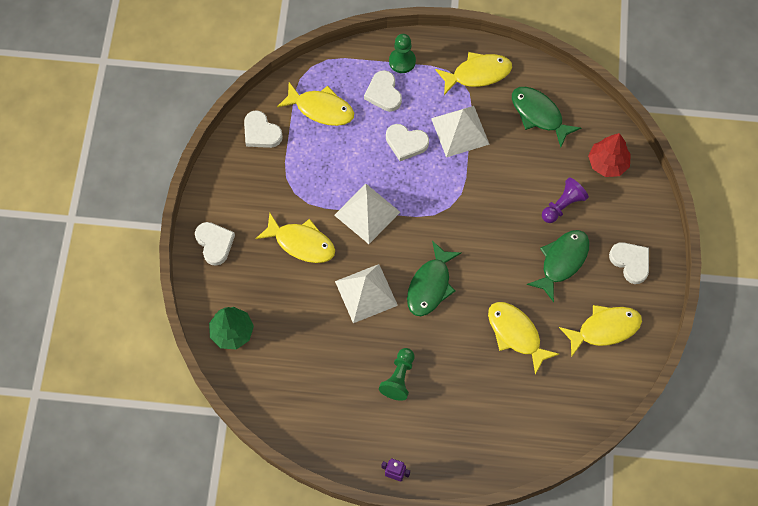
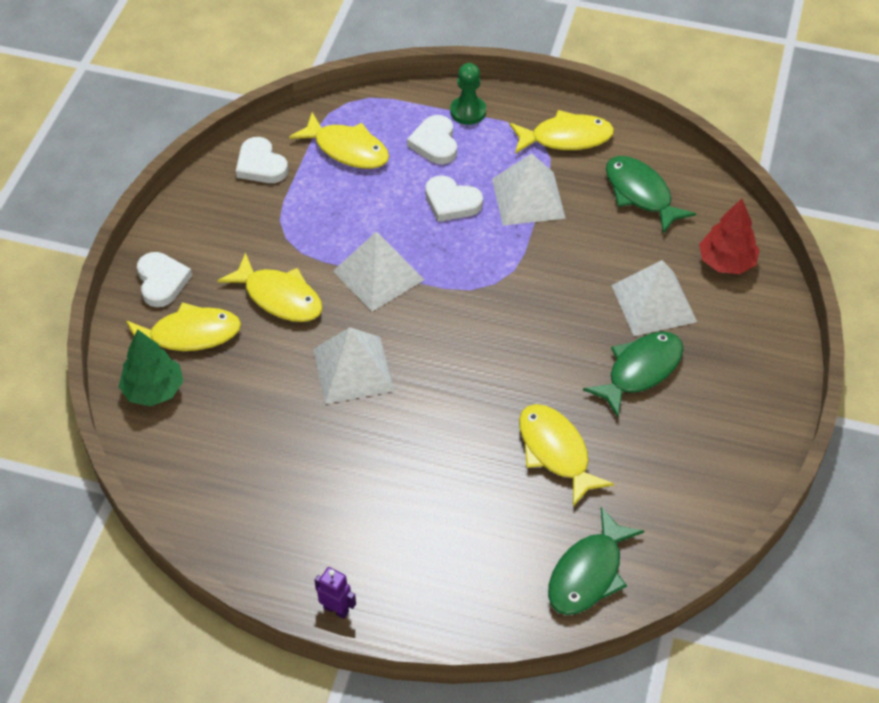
camera: 10 degrees right, 15 degrees down
(399, 378) = (373, 482): green pawn -> none
(430, 285) = (446, 373): green fish -> green fish (588, 573)
(562, 205) = (654, 303): purple pawn -> white pyramid
(604, 329) = (687, 464): yellow fish -> yellow fish (189, 335)
(630, 262) = (740, 386): white heart -> none

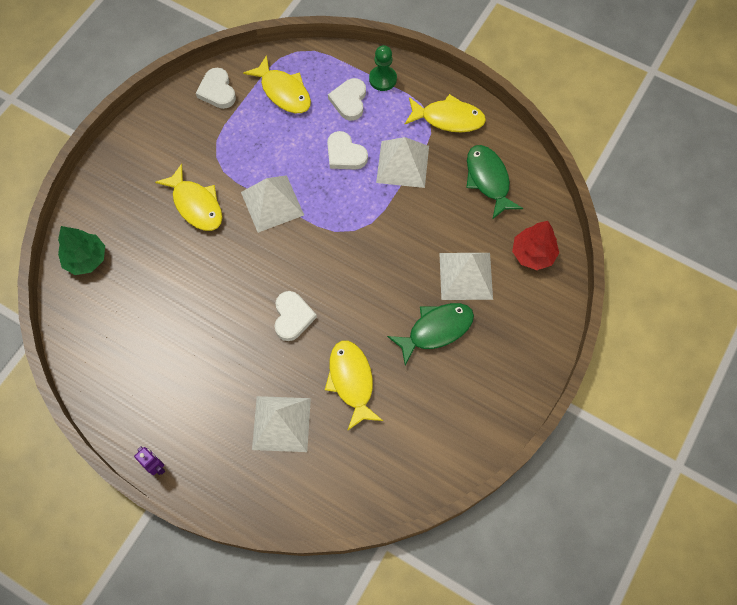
camera: 15 degrees right, 15 degrees up
(162, 281) = (118, 172): white heart -> white heart (292, 317)
(189, 335) = (124, 220): yellow fish -> none
(353, 369) = (229, 277): white pyramid -> white pyramid (281, 423)
(588, 573) = (341, 485): green fish -> none

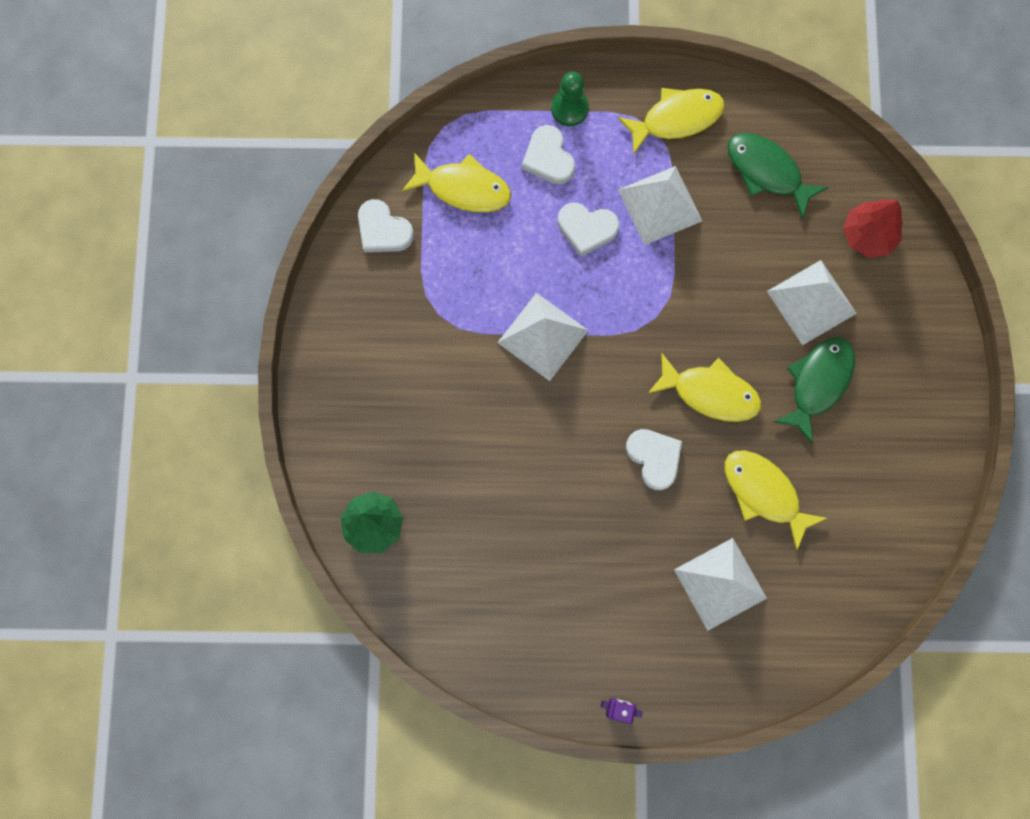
camera: 30 degrees left, 10 degrees up
(196, 205) = (456, 387): yellow fish -> yellow fish (710, 393)

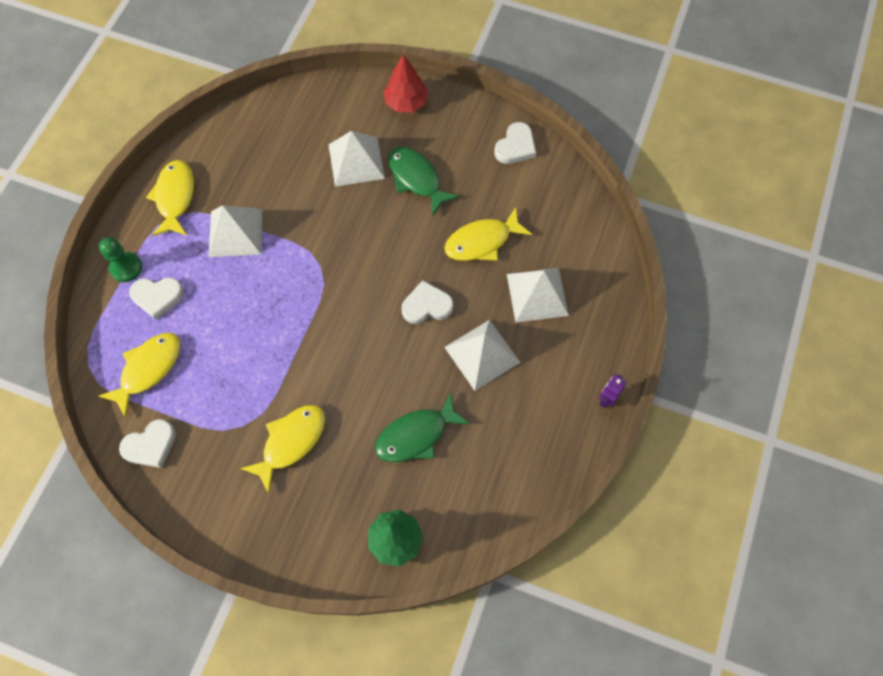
camera: 70 degrees left, 10 degrees down
(542, 336) = (298, 352): white pyramid -> white pyramid (482, 354)
(586, 229) = (228, 289): white heart -> white heart (515, 146)
(710, 393) = (393, 250): yellow fish -> yellow fish (291, 442)
(767, 172) = (247, 154): green fish -> green fish (416, 435)
(867, 235) = (324, 110): red tree -> red tree (406, 102)

